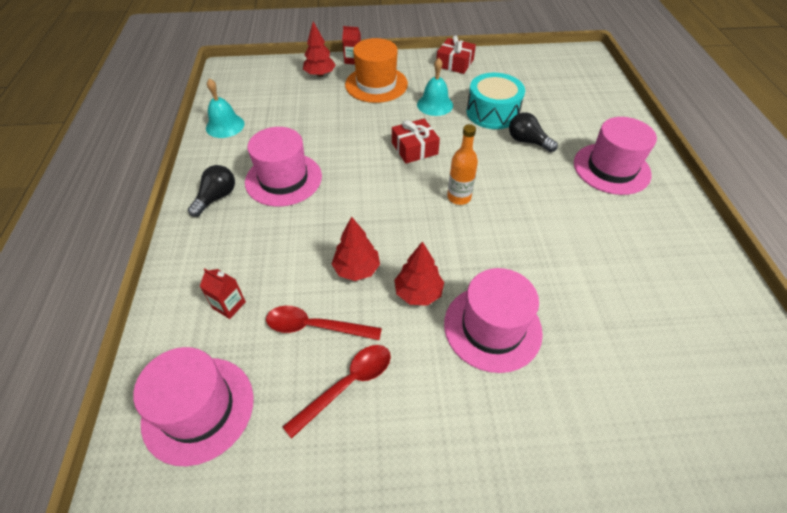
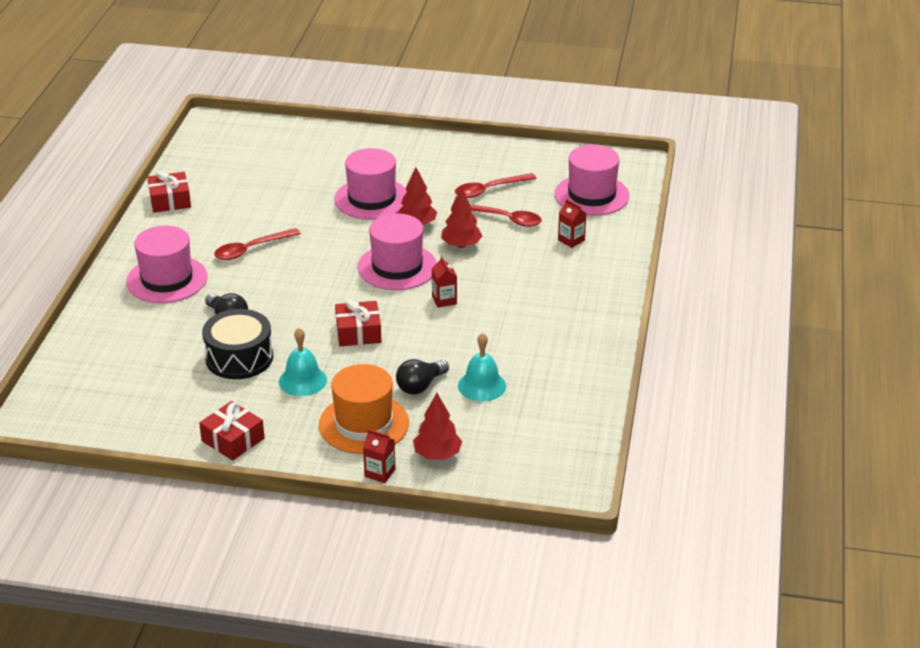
camera: 165 degrees left, 15 degrees down
(216, 197) = (584, 319): black light bulb -> black light bulb (420, 386)
(225, 125) = (576, 397): turquoise bell -> turquoise bell (482, 385)
(283, 179) = (512, 325): pink hat -> pink hat (397, 267)
(353, 193) = (444, 300): none -> red carton
(459, 197) = (340, 280): orange bottle -> none
(492, 112) = (239, 358): turquoise drum -> black drum
(568, 217) = (251, 249): none -> red spoon
(713, 270) = (170, 200): none -> red gift

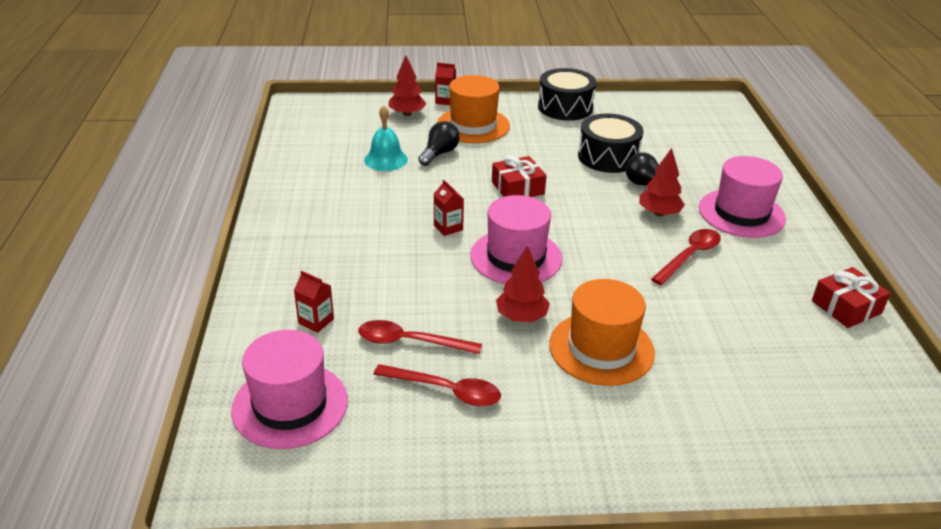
camera: 165 degrees right, 0 degrees up
(233, 440) = (565, 107): red gift -> black drum
(302, 380) = (541, 147): turquoise bell -> none
(372, 199) = (601, 348): pink hat -> orange hat
(461, 245) = (454, 294): red tree -> red tree (659, 213)
(489, 190) = (446, 390): red spoon -> red spoon turned 60 degrees clockwise

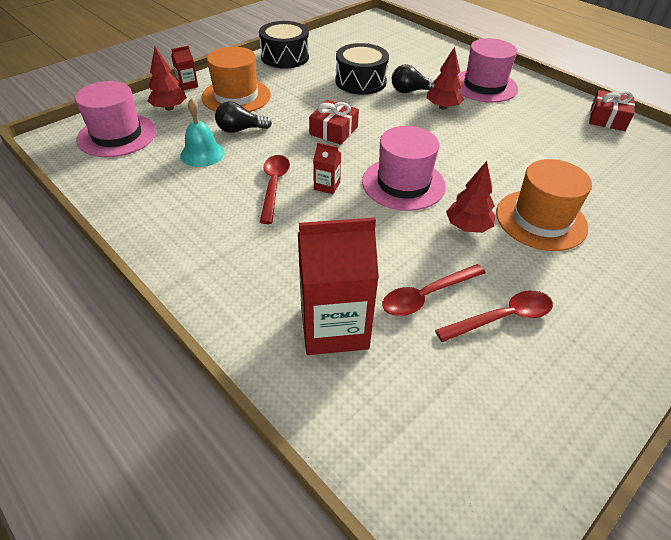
camera: 40 degrees left, 10 degrees up
(290, 405) = (417, 419): pink hat -> pink hat (117, 135)
(316, 321) = (334, 327): red carton -> red carton, size x2.26
(439, 154) = (240, 130): black light bulb -> black light bulb turned 90 degrees counterclockwise
(689, 256) = (497, 128): red spoon -> red spoon (274, 186)

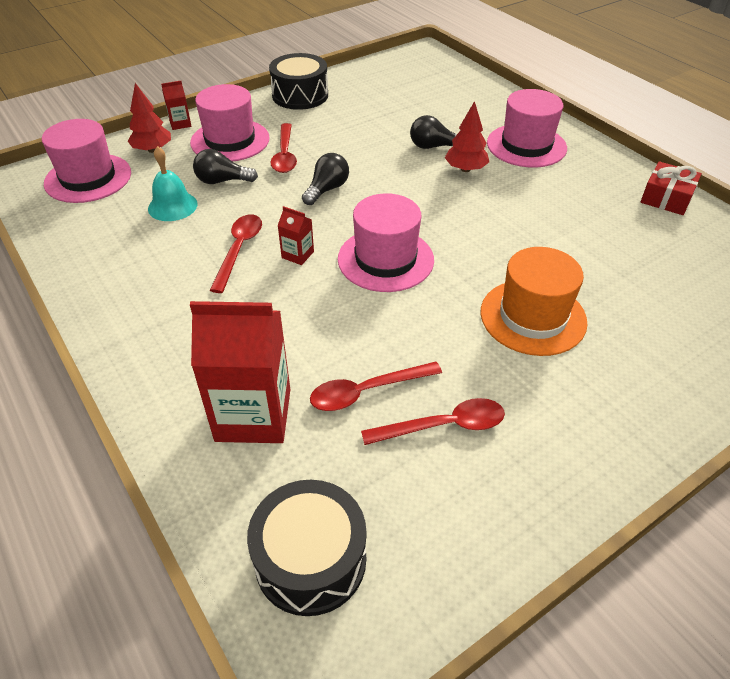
camera: 10 degrees right, 0 degrees up
(236, 96) = (230, 140): orange hat -> pink hat
(288, 105) = (285, 155): none -> red spoon
(333, 131) = (327, 189): red gift -> black light bulb
(360, 81) = (378, 131): black drum -> black drum (310, 559)
(467, 227) = (442, 317): red tree -> none

